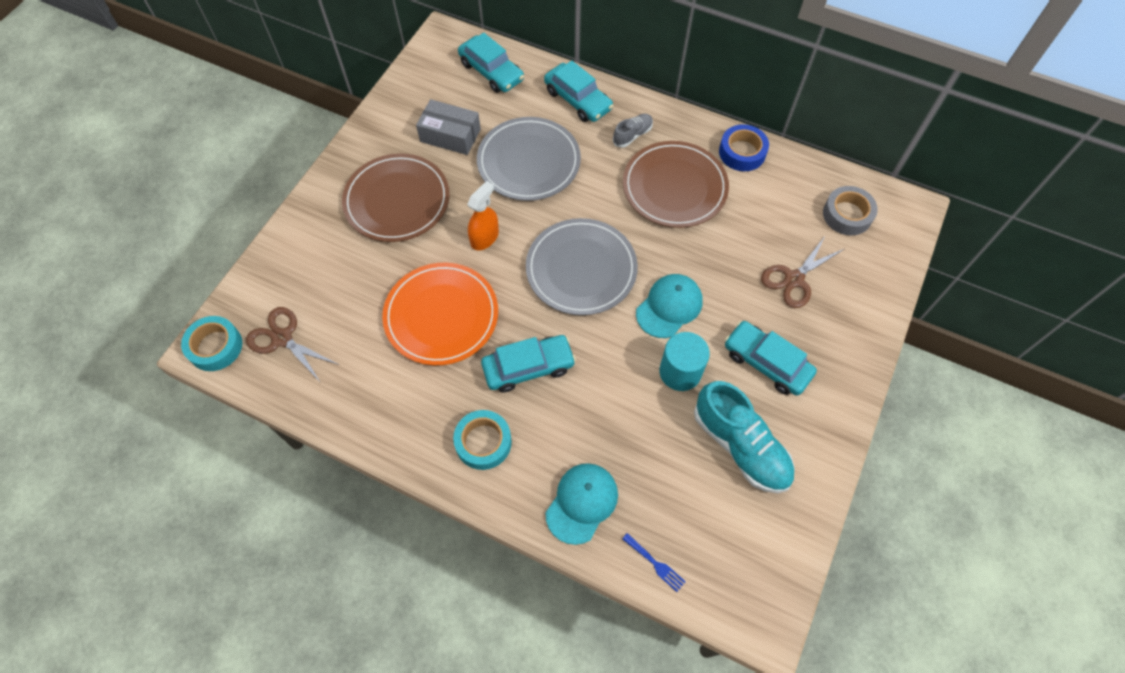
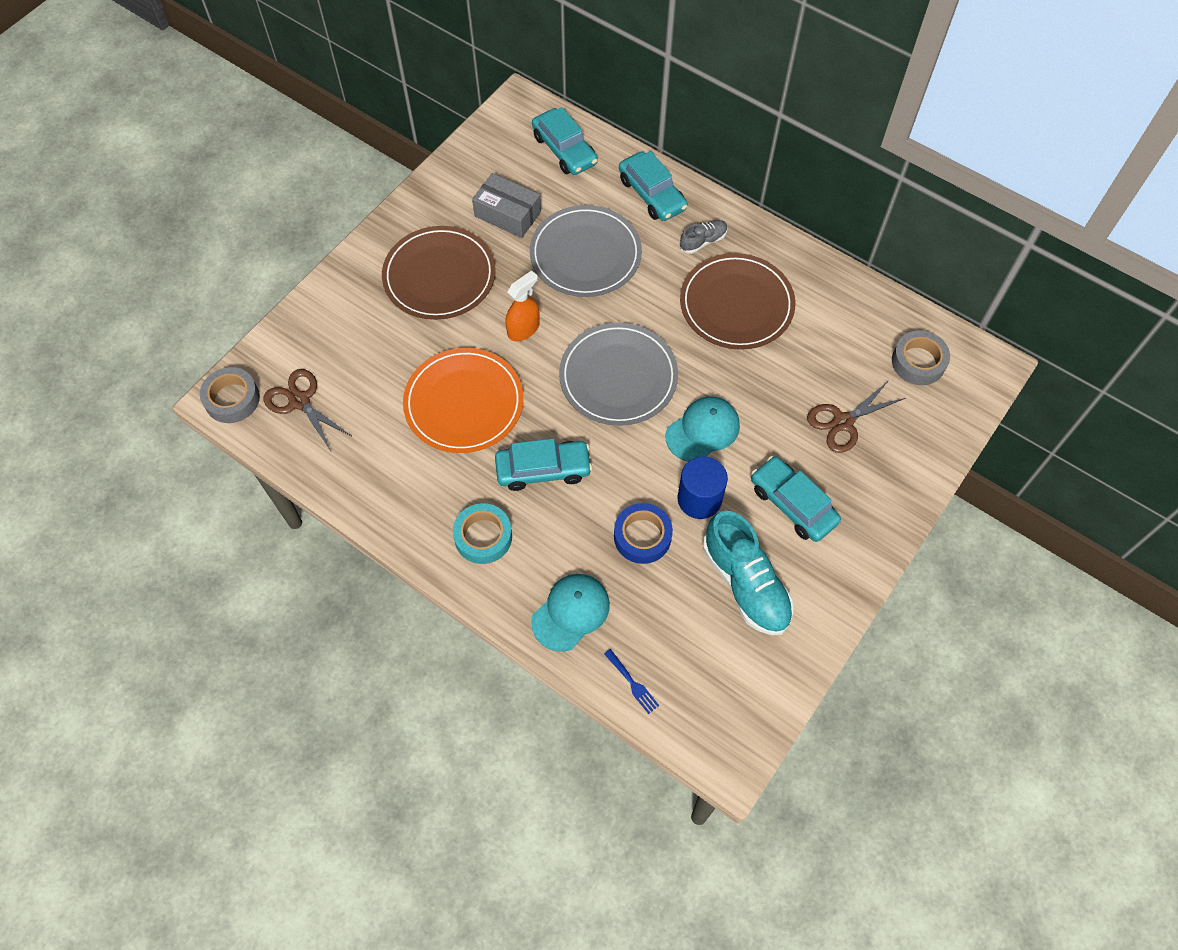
camera: 10 degrees right, 0 degrees up
(215, 347) = (232, 399): turquoise tape -> grey tape
(680, 372) = (699, 499): turquoise cylinder -> blue cylinder
(742, 152) = (819, 277): blue tape -> blue tape (642, 536)

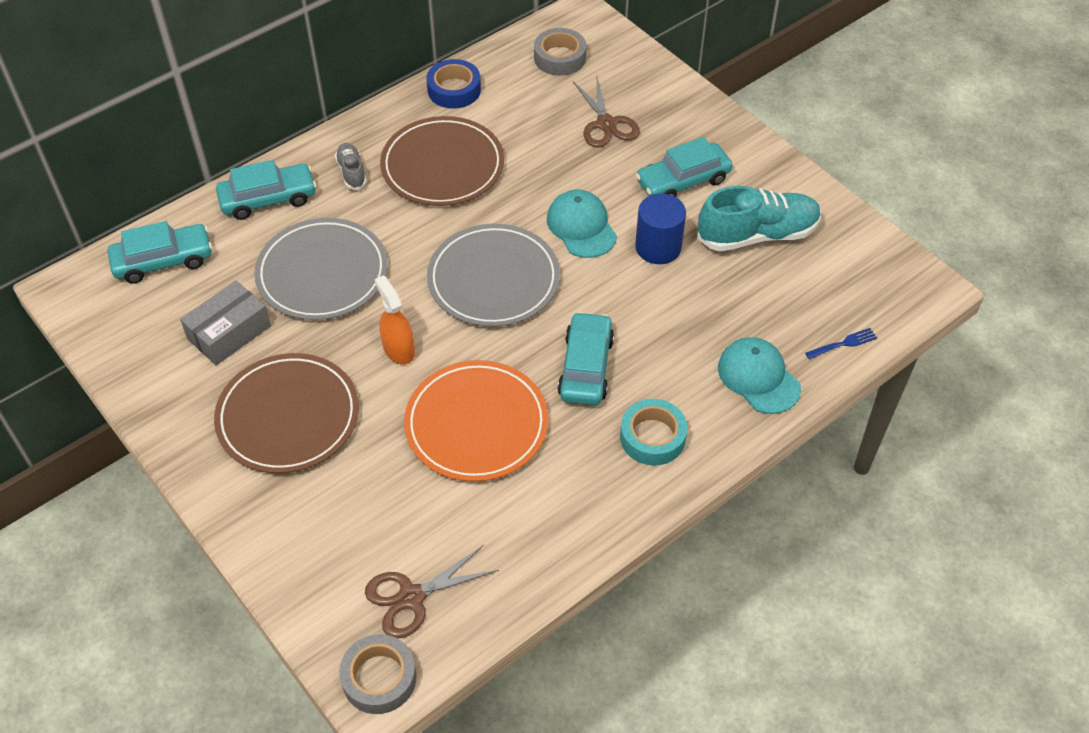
camera: 75 degrees left, 10 degrees down
(642, 536) = (688, 301): blue tape -> blue tape (454, 90)

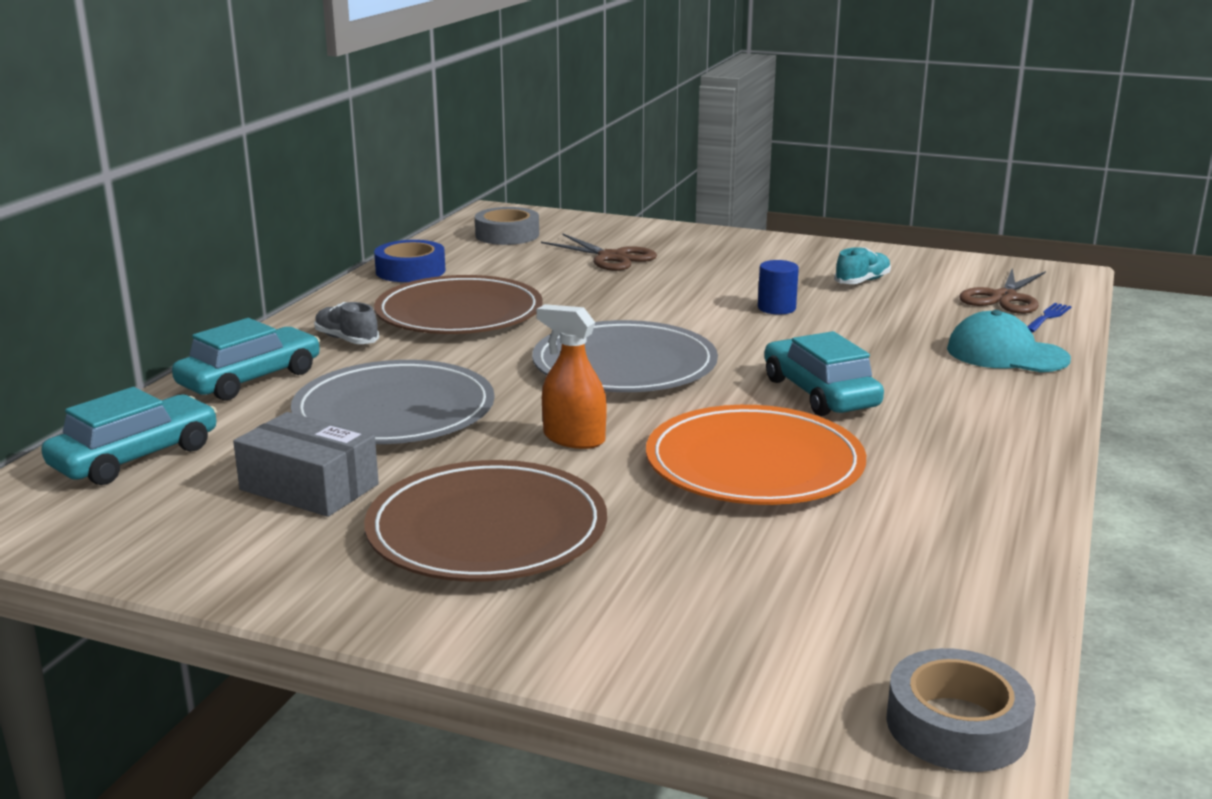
camera: 30 degrees left, 30 degrees down
(229, 332) = (309, 487): grey box -> grey box turned 75 degrees counterclockwise
(412, 597) = (885, 629): brown scissors -> brown scissors (1004, 298)
(581, 226) = (675, 314): turquoise cap -> none
(652, 437) = (968, 417): turquoise tape -> none
(658, 247) = (776, 308): blue cylinder -> blue cylinder, size x0.65
(683, 181) = (740, 270): turquoise car -> none
(757, 235) = (862, 281): turquoise shoe -> turquoise shoe, size x0.50

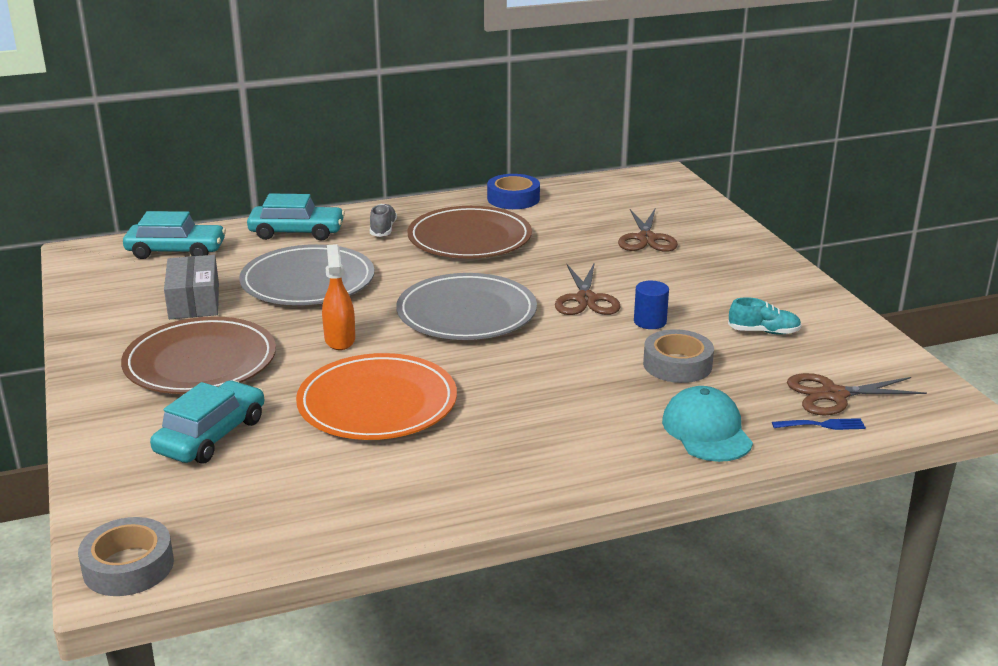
camera: 50 degrees right, 5 degrees up
(507, 235) = (626, 195): grey tape -> grey tape (677, 365)
(689, 314) = (586, 299): none -> brown scissors
(820, 393) = (519, 387): turquoise car -> turquoise car (211, 436)

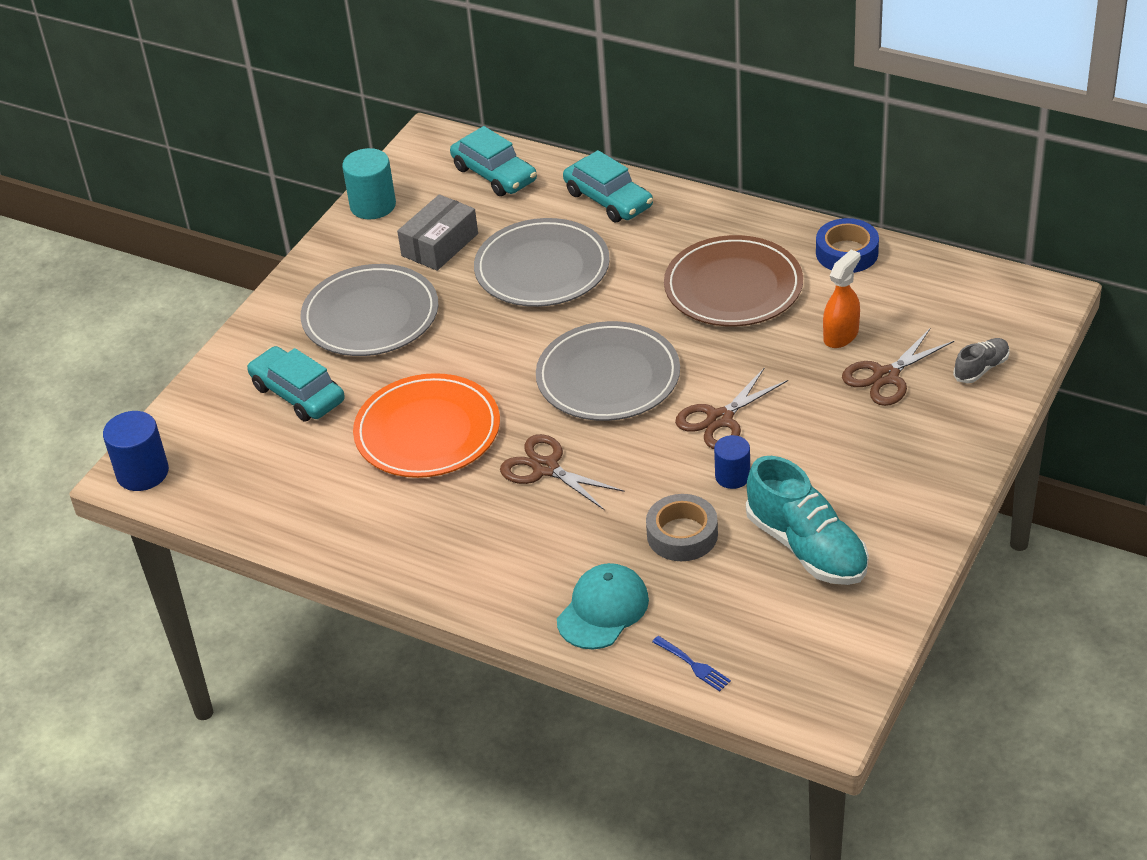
camera: 50 degrees right, 15 degrees up
(89, 303) = (373, 205): none -> turquoise cylinder
(128, 566) = (142, 473): grey tape -> blue cylinder
(200, 362) = (370, 316): brown plate -> grey plate
(211, 436) = (298, 394): turquoise car -> turquoise car turned 120 degrees counterclockwise
(340, 340) = (484, 350): orange spray bottle -> orange spray bottle (841, 335)
(383, 229) = (679, 234): grey shoe -> grey shoe (981, 368)
(763, 332) = (807, 547): turquoise shoe -> turquoise shoe, size x2.00
(833, 395) = (751, 646): brown scissors -> brown scissors (546, 468)

